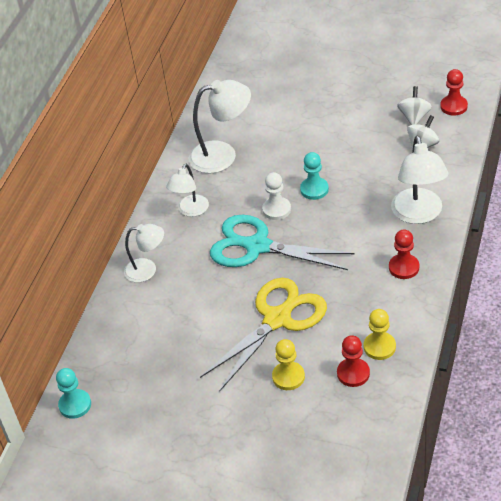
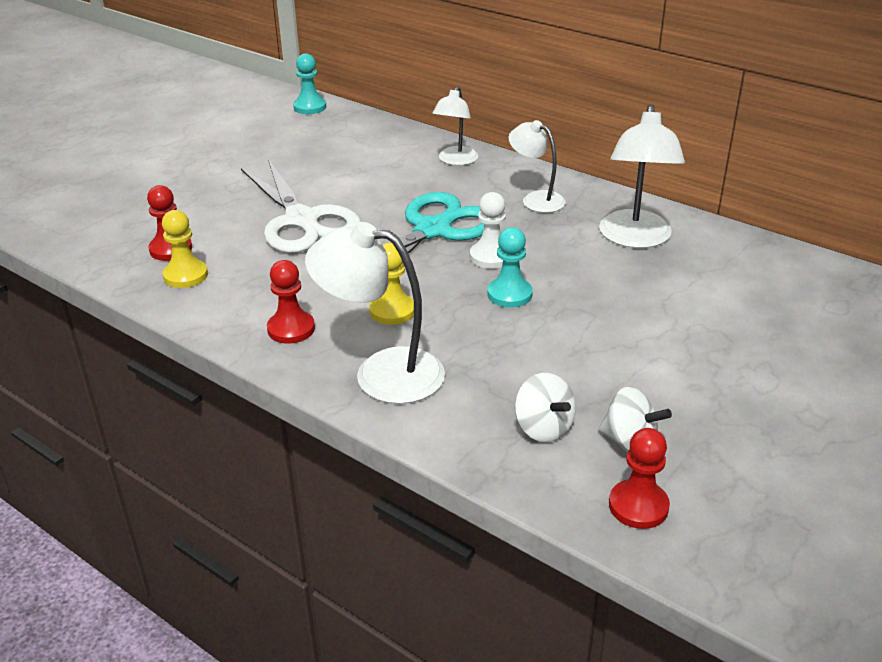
camera: 105 degrees right, 10 degrees down
(278, 318) = (303, 221): yellow scissors -> white scissors
(288, 377) = (214, 210): yellow pawn -> yellow pawn (392, 311)

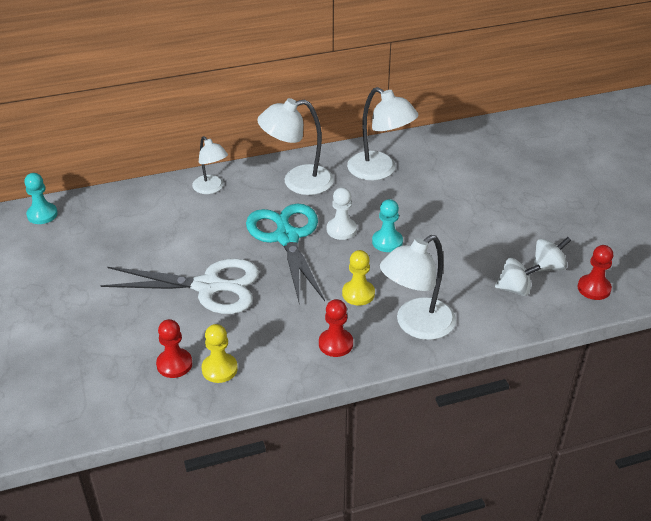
camera: 55 degrees left, 5 degrees up
(536, 199) = (297, 182): white lamp -> white lamp, size x1.59

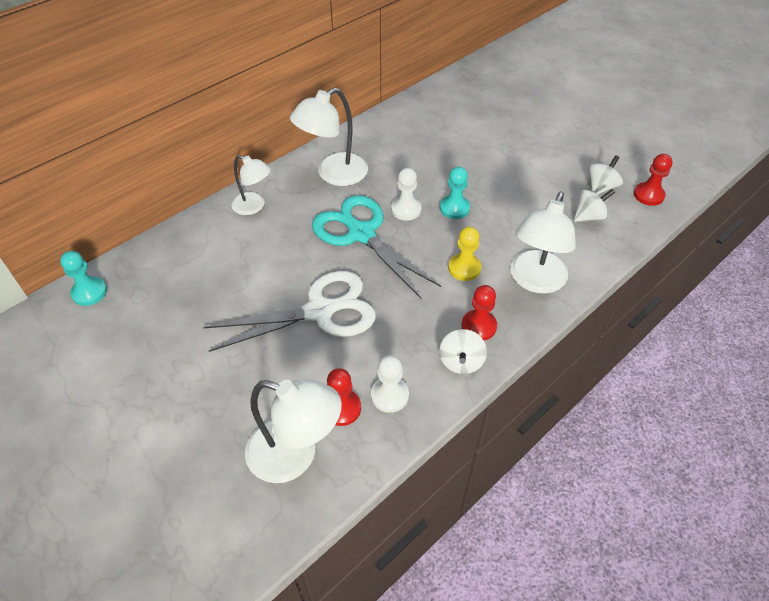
camera: 25 degrees left, 10 degrees up
(219, 369) = (389, 395): yellow pawn -> white pawn
(299, 365) = (461, 362): none -> white spinning top
(379, 171) = (401, 141): white lamp -> white lamp (295, 455)

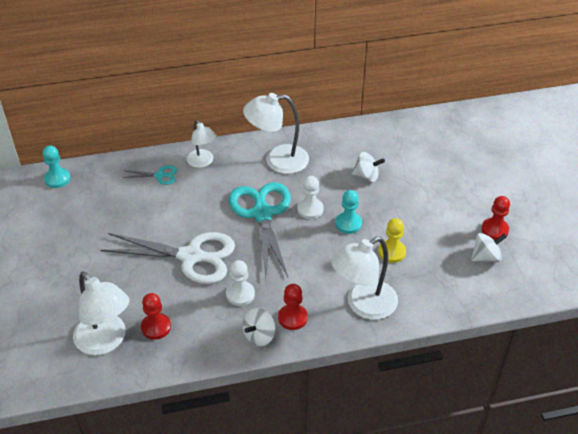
camera: 30 degrees right, 5 degrees down
(216, 239) = (160, 175): none -> turquoise scissors
(389, 395) = (193, 334): white pawn -> white pawn (240, 294)
(464, 268) = (317, 272): yellow pawn -> yellow pawn (392, 252)
(589, 217) = (453, 276): white spinning top -> white spinning top (366, 176)
(648, 195) = (522, 280): red pawn -> red pawn (494, 230)

